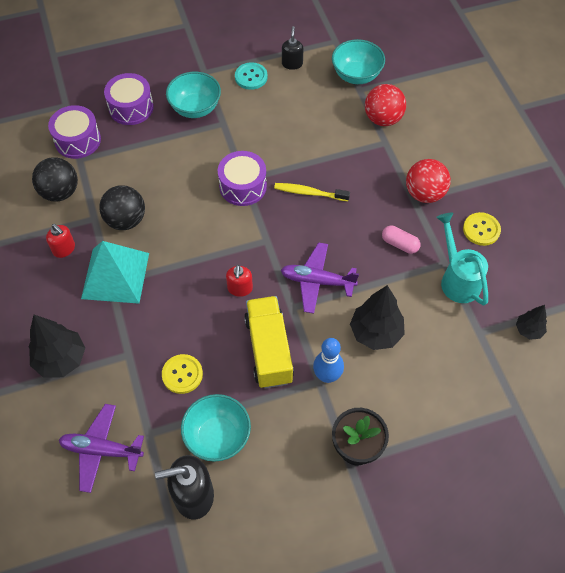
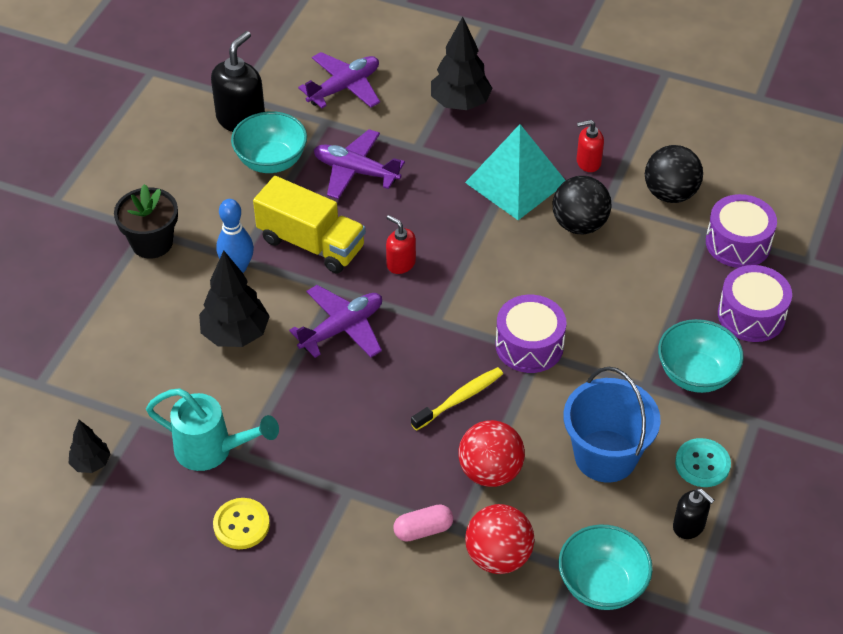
camera: 130 degrees right, 10 degrees down
(182, 374) = (355, 171): yellow button -> purple plane
(283, 114) = (605, 456): none -> blue bucket
(400, 244) = (308, 432): pink capsule -> pink capsule (423, 530)
(424, 193) = (345, 509): red ball -> red ball (490, 472)

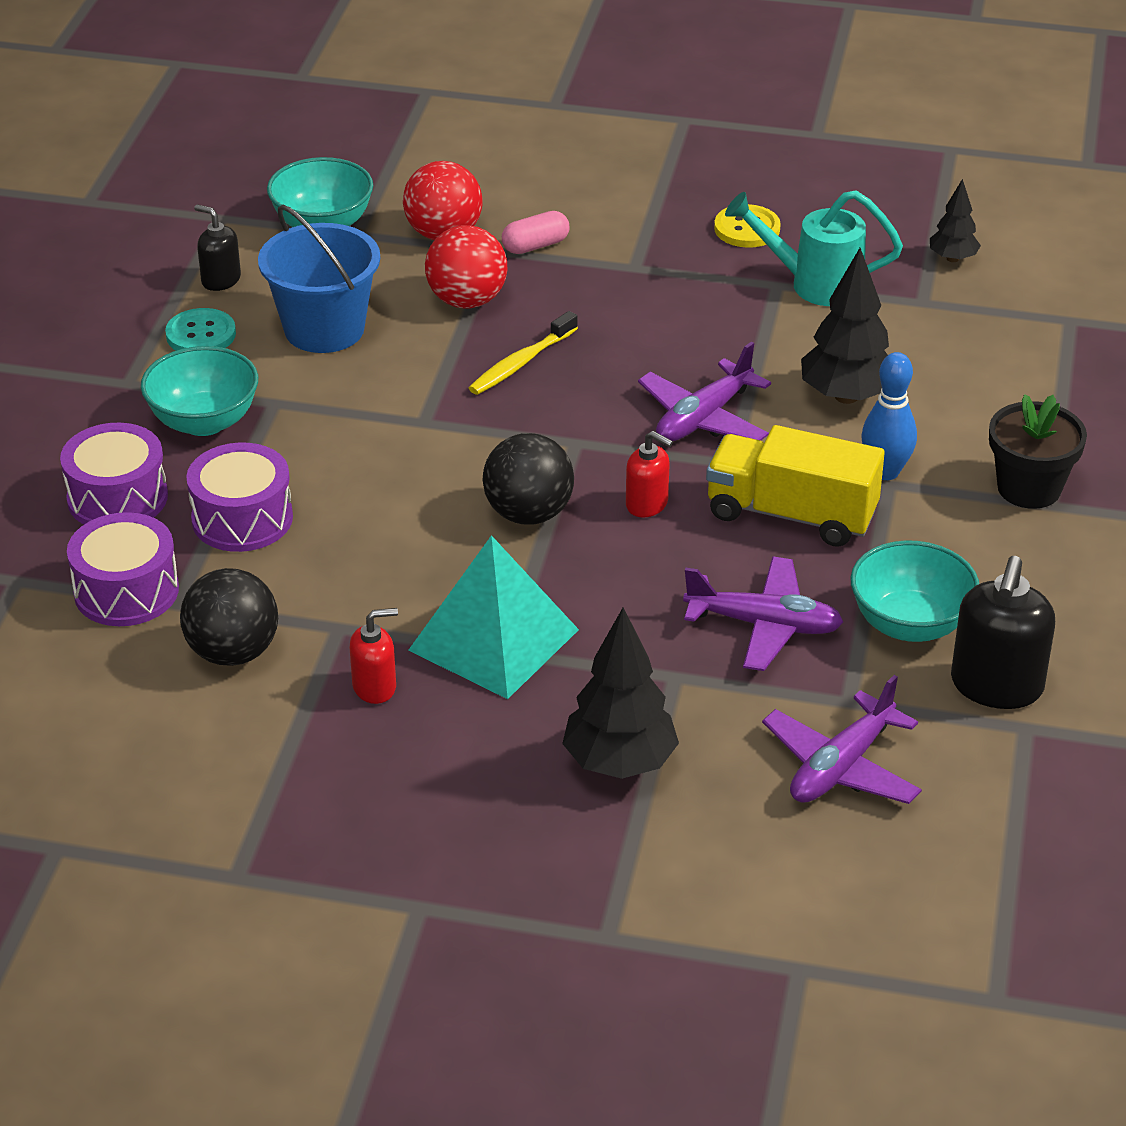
camera: 170 degrees right, 10 degrees down
(529, 345) = (437, 428): purple drum -> purple drum (242, 518)
(579, 224) = (381, 588): black ball -> black ball (528, 514)

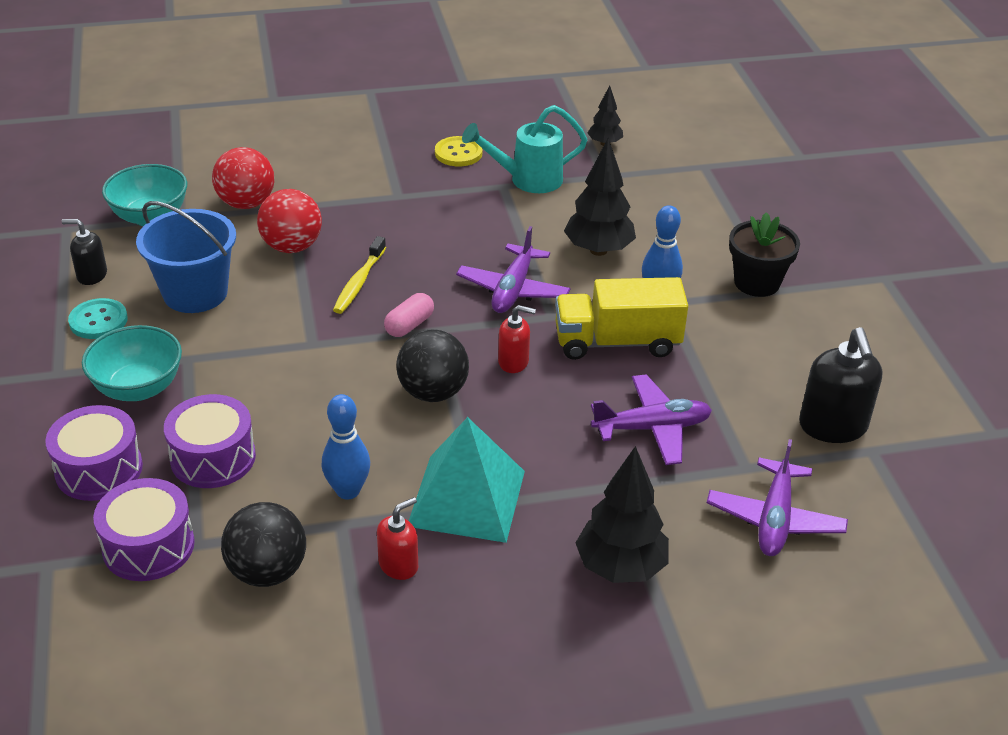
camera: 25 degrees left, 0 degrees up
(366, 594) = (348, 491): none -> blue bowling pin
(535, 245) = (318, 197): pink capsule -> pink capsule (409, 325)
(910, 624) = (747, 398): turquoise bowl -> none

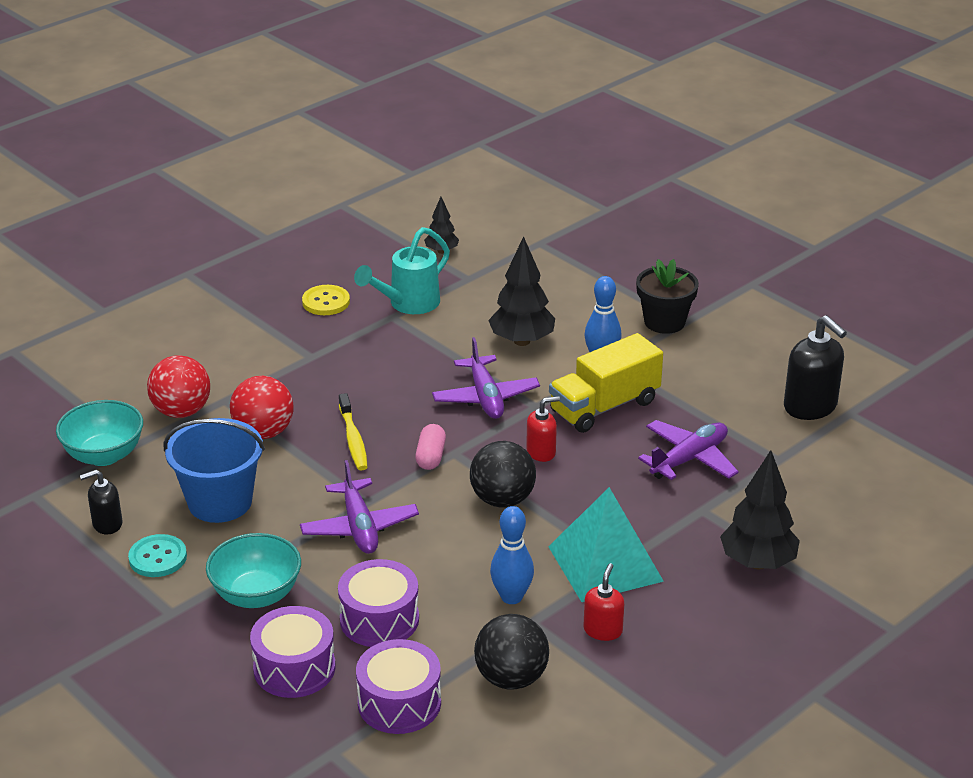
camera: 30 degrees left, 5 degrees down
(774, 519) = (828, 486): purple plane -> purple plane (359, 527)

